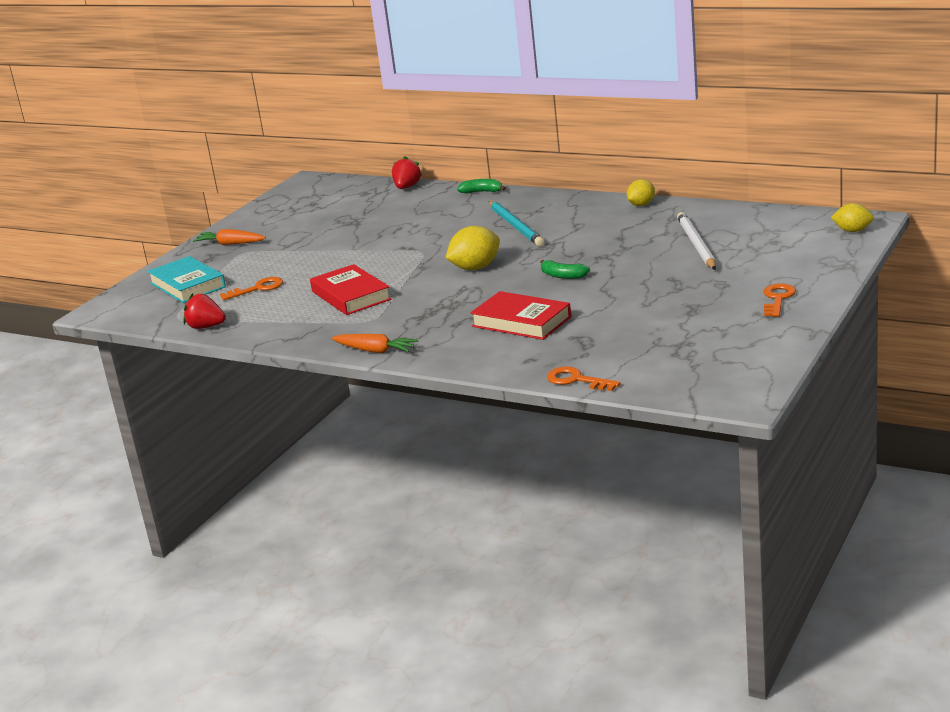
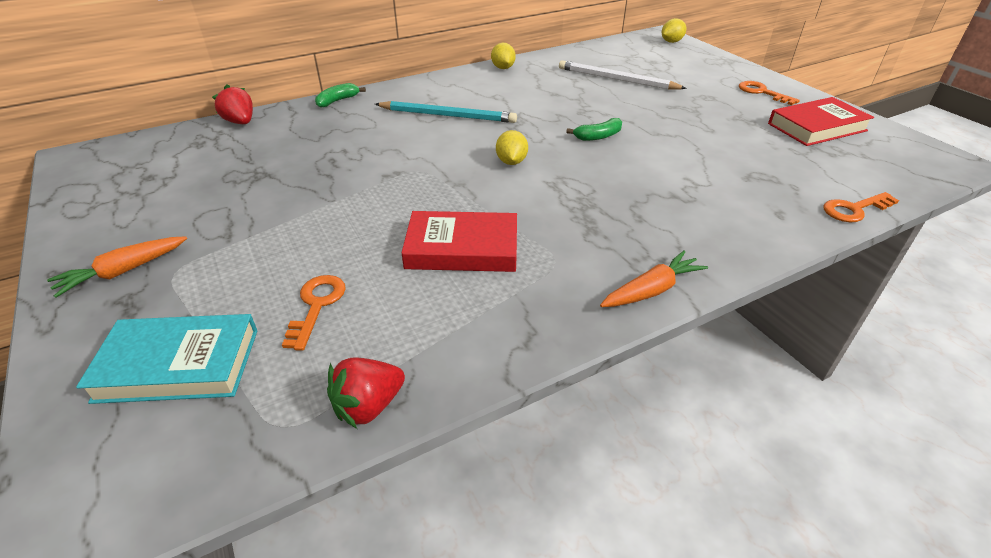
camera: 60 degrees left, 15 degrees up
(475, 268) = (511, 162): yellow lemon -> yellow lemon, size x0.65
(521, 322) = (680, 186): red book -> red book (817, 127)

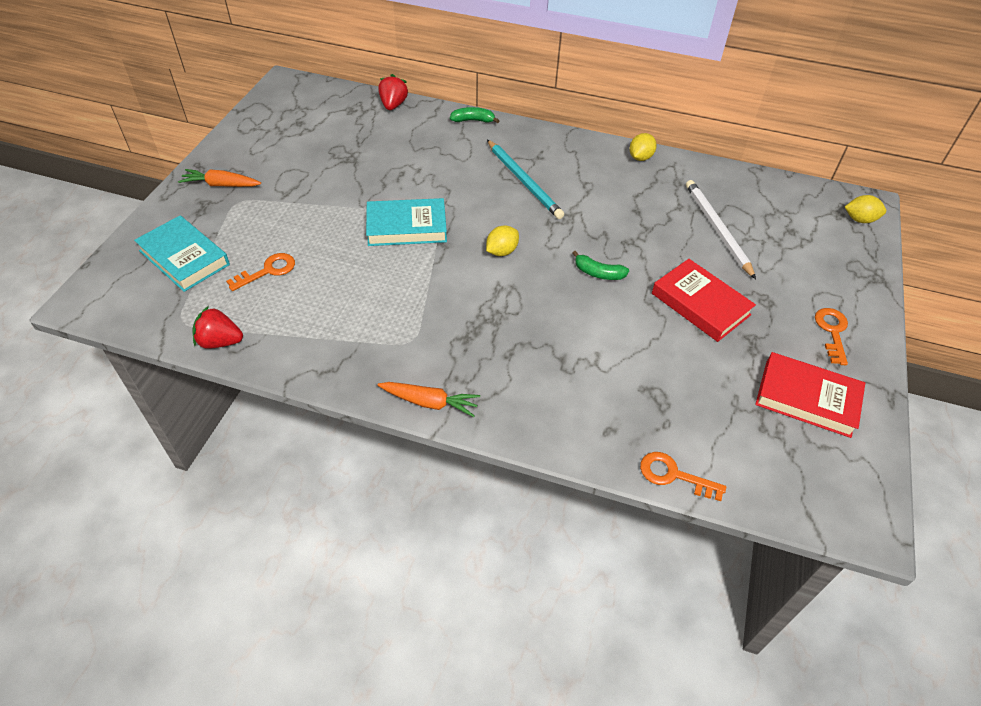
camera: 45 degrees right, 10 degrees up
(404, 190) = (406, 227): none -> turquoise book
(462, 248) = (377, 292): red book -> red book (700, 304)

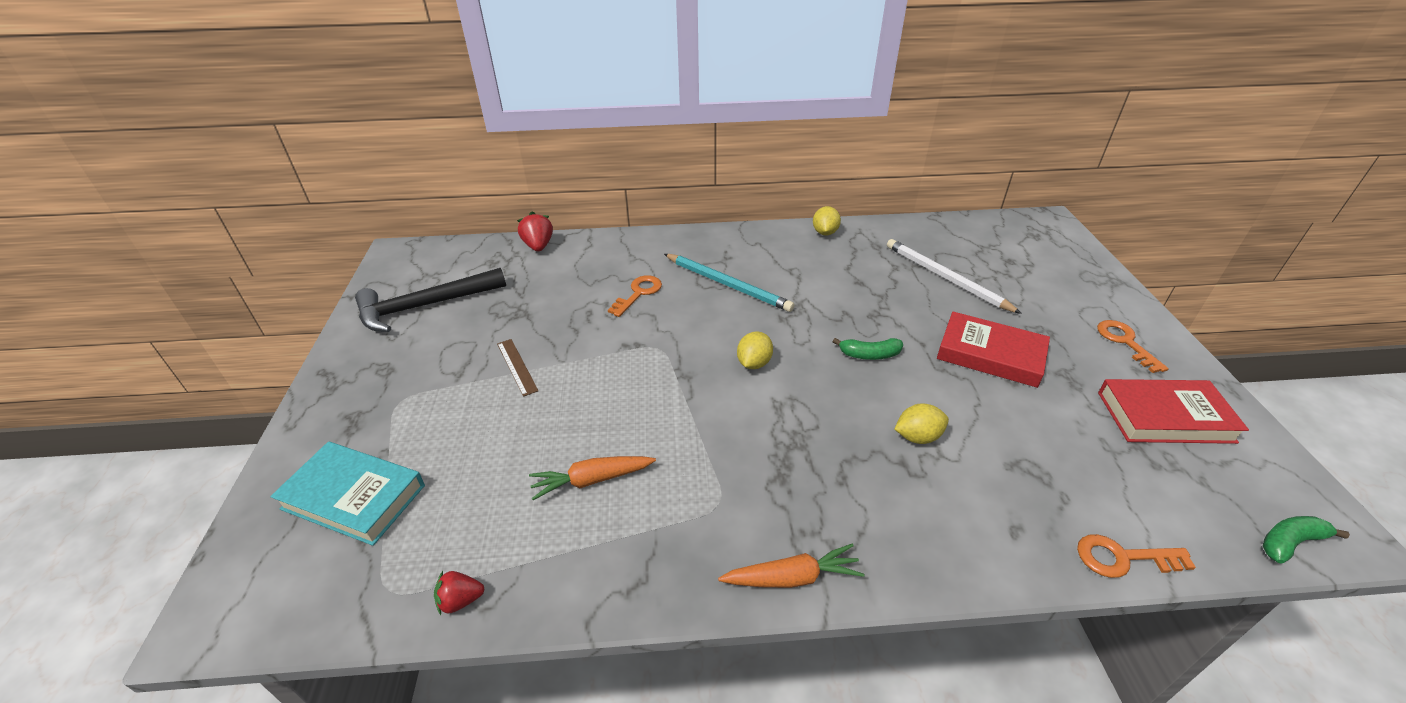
camera: 20 degrees left, 10 degrees down
(220, 341) = (460, 600): red strawberry -> red strawberry, size x0.66
(221, 185) = (366, 387): orange carrot -> orange carrot (591, 480)
(268, 271) = (482, 476): orange key -> orange key (638, 293)
(285, 133) = (425, 306): none -> black hammer
(327, 200) = (517, 366): none -> brown ruler
(406, 227) = (630, 369): turquoise book -> none
(473, 120) = (635, 240): green banana -> green banana (1290, 542)
(860, 219) = (1055, 235): yellow lemon -> yellow lemon (917, 437)

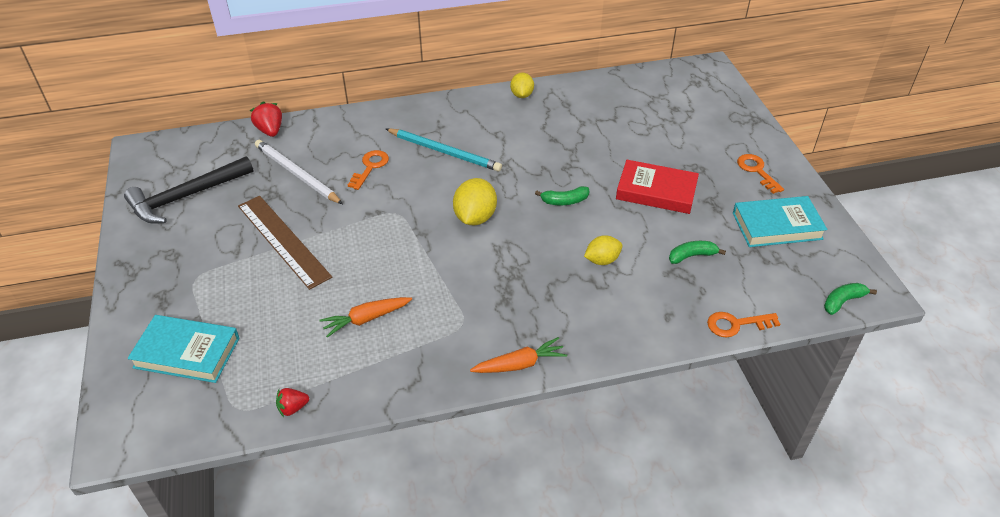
camera: 10 degrees left, 5 degrees up
(517, 366) = (283, 240): brown ruler -> brown ruler, size x2.05
(754, 363) = (475, 217): yellow lemon -> yellow lemon, size x1.55
(945, 278) = (623, 129): white pencil -> white pencil (297, 174)
(1045, 445) = (692, 256): none -> green banana
(1165, 417) = (777, 226): red book -> turquoise book

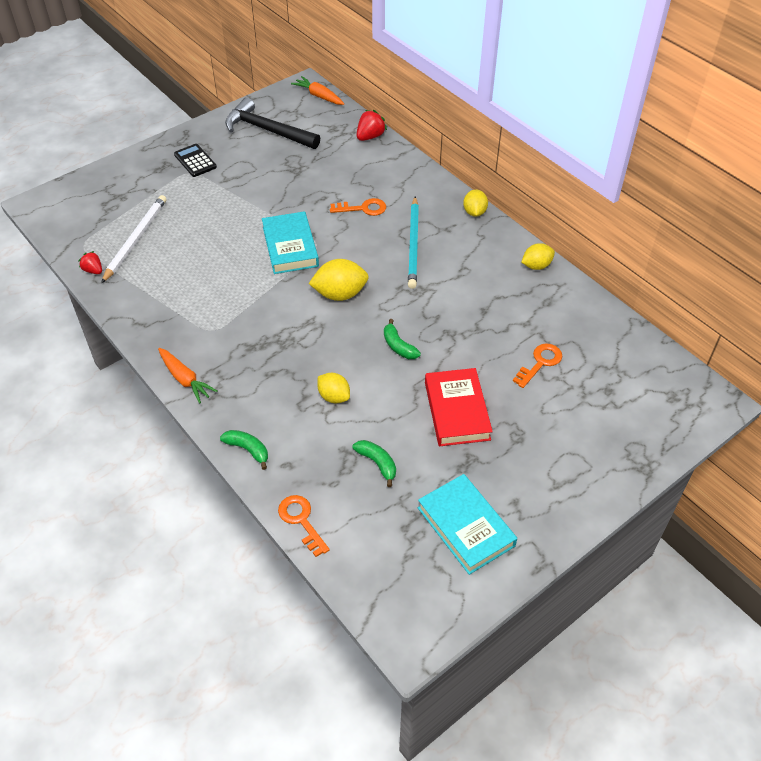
camera: 65 degrees right, 5 degrees up
(180, 268) = (195, 161): none -> black calculator
(187, 353) = (120, 200): turquoise book -> turquoise book (290, 247)
(283, 240) = (250, 197): brown ruler -> none
(297, 174) = (328, 172): white pencil -> white pencil (136, 239)
(366, 319) = (191, 274): orange carrot -> orange carrot (319, 96)
(432, 104) = (474, 212): none -> yellow lemon
(757, 171) = (548, 489): orange key -> orange key (540, 363)
(843, 301) = (380, 609): green banana -> green banana (248, 450)

